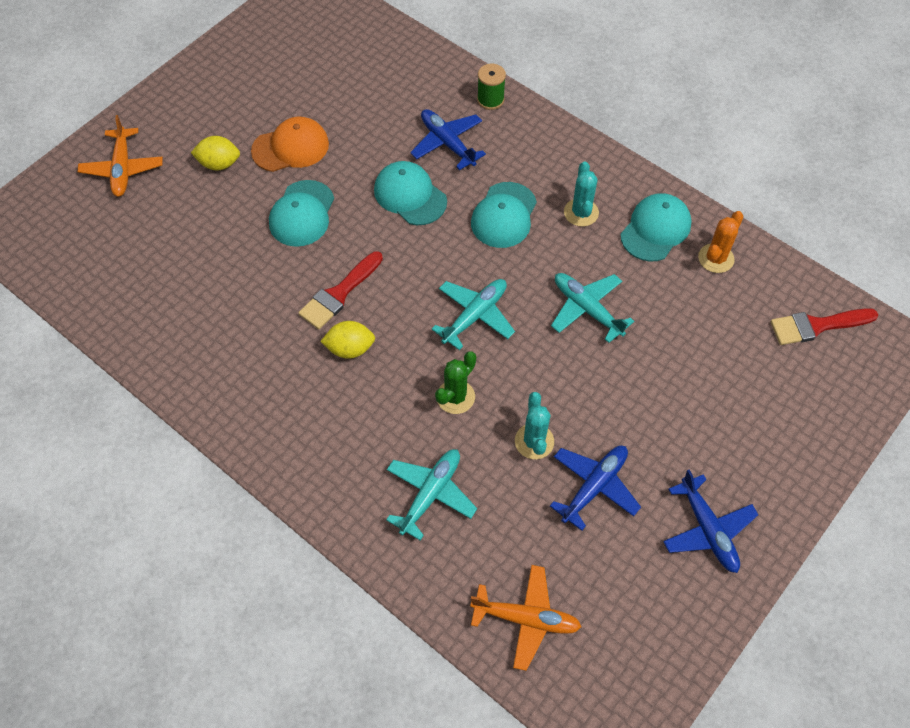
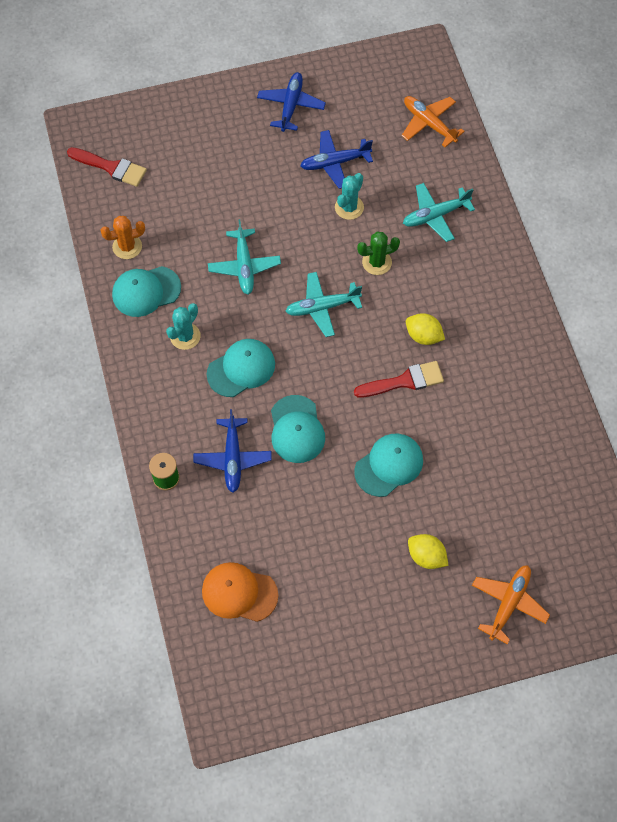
camera: 145 degrees left, 5 degrees up
(291, 147) = (358, 535): orange cap -> orange cap (239, 593)

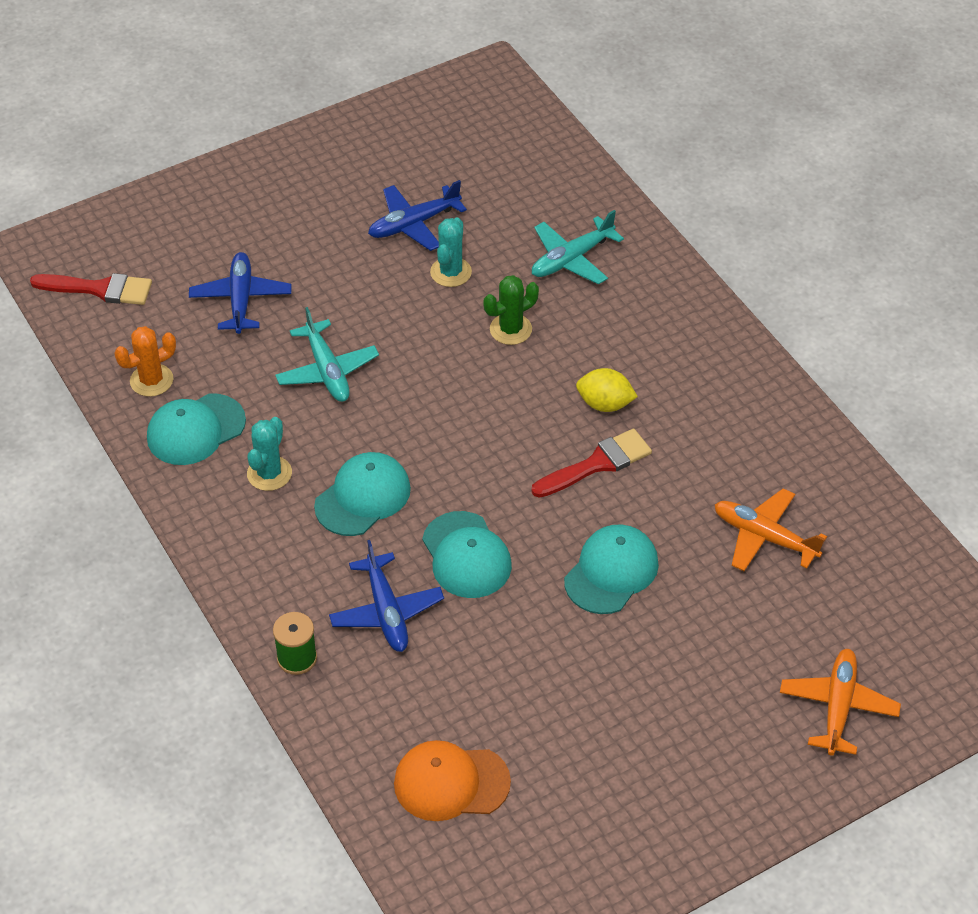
camera: 15 degrees left, 15 degrees down
(291, 105) = (331, 169): blue plane -> blue plane (241, 299)
(322, 307) = (452, 398): turquoise plane -> none
(426, 556) = (702, 674): yellow lemon -> none
(429, 123) = (526, 155): orange plane -> orange plane (764, 537)

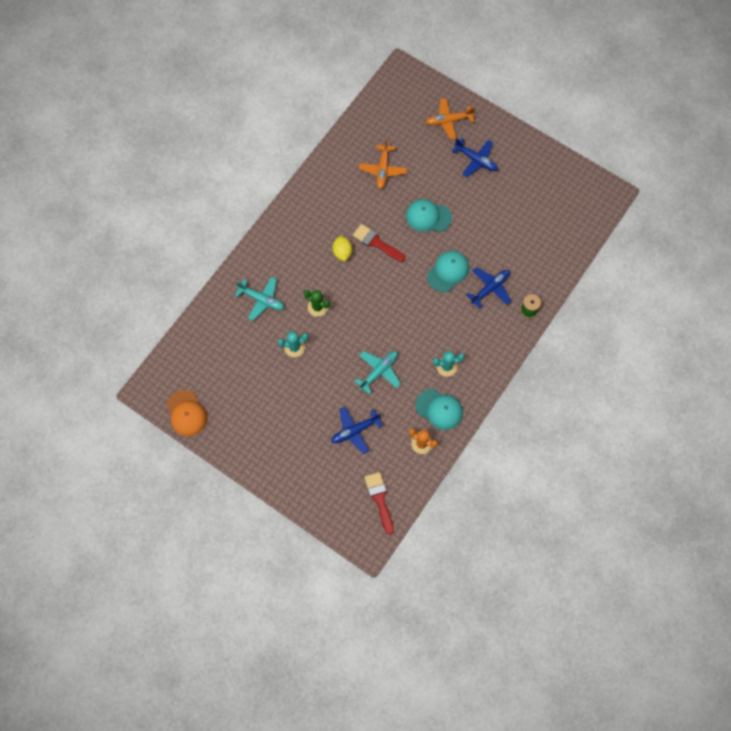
camera: 115 degrees left, 20 degrees up
(363, 497) = (439, 324): turquoise cap -> none
(413, 224) = (271, 378): blue plane -> blue plane (476, 160)
(451, 783) = (550, 232): orange cap -> orange cap (186, 413)

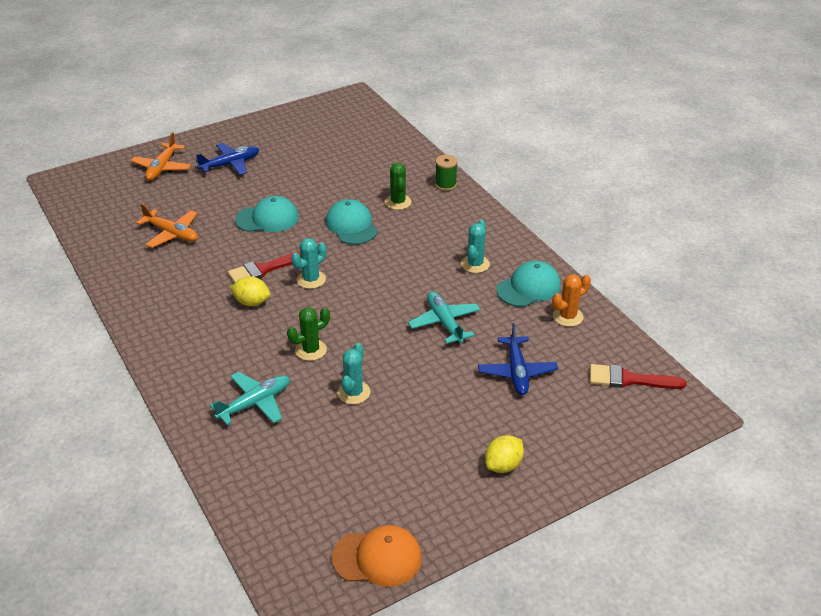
camera: 65 degrees left, 30 degrees down
(276, 451) = (503, 465): none -> yellow lemon
(380, 275) = (311, 279): none -> turquoise cactus
(428, 216) = (267, 218): turquoise cap -> turquoise cap turned 135 degrees counterclockwise
(490, 288) = (398, 202): blue plane -> green cactus

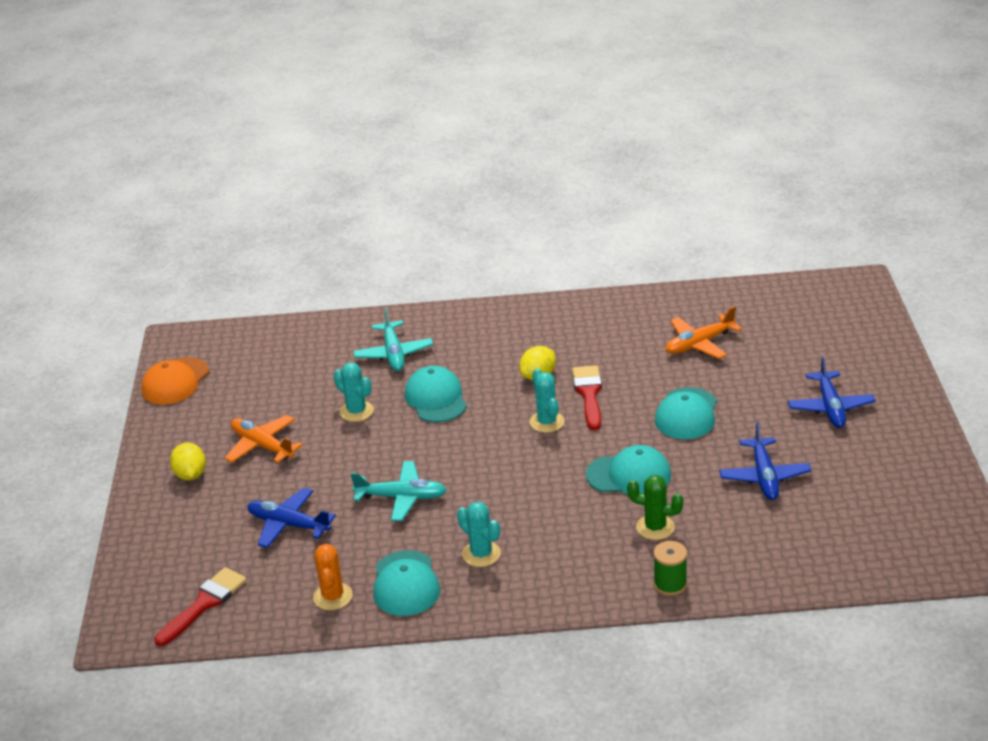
camera: 120 degrees right, 5 degrees down
(162, 168) = (850, 355): orange plane -> orange plane (262, 446)
(311, 350) = (436, 398): green cactus -> turquoise cap
(320, 174) = (764, 477): none -> blue plane

